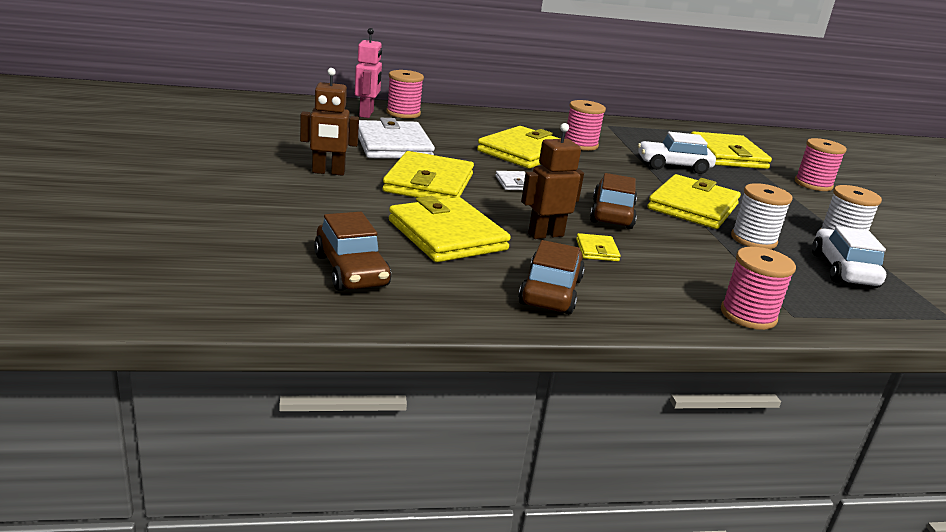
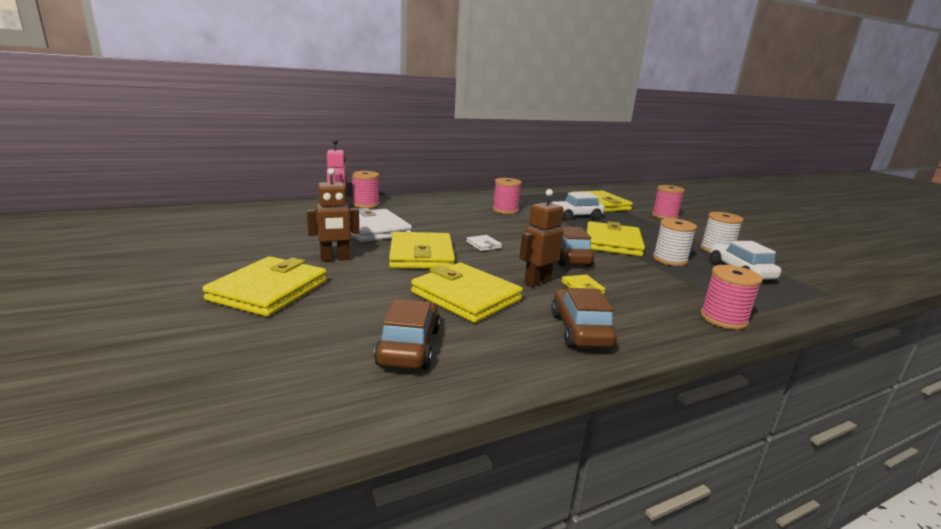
camera: 15 degrees left, 5 degrees down
(351, 270) = (409, 347): brown car -> brown car turned 135 degrees counterclockwise
(523, 152) = (472, 221): yellow wallet -> yellow wallet (269, 290)

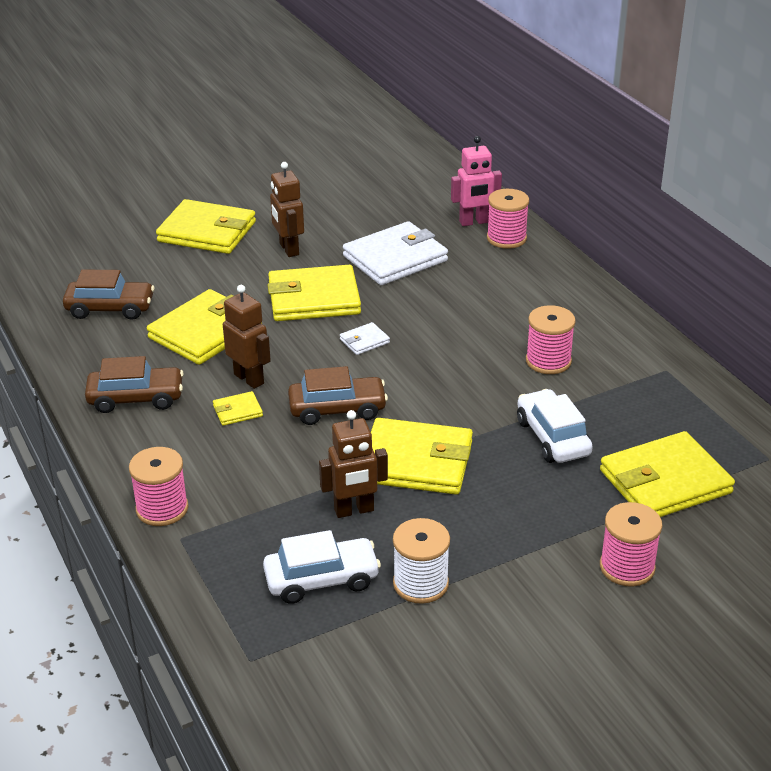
camera: 90 degrees right, 15 degrees up
(669, 260) = (354, 510): white spool -> brown robot

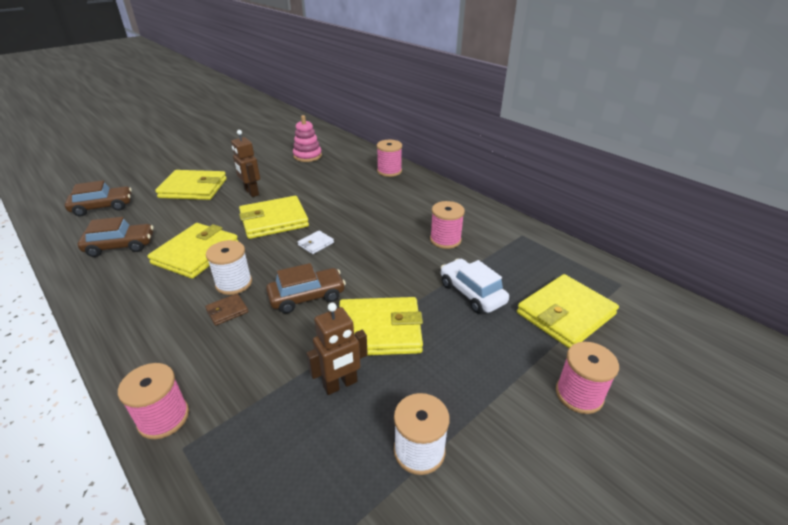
camera: 15 degrees left, 0 degrees up
(136, 398) = (140, 314): brown car -> brown car (103, 207)
(237, 411) = (227, 311): yellow wallet -> brown wallet
(249, 379) = (234, 283): brown robot -> white spool
(322, 580) = (327, 467): white car -> none
(384, 194) = (307, 156): none -> pink stacking toy
(395, 258) = (323, 190): white wallet -> none
(474, 222) = (366, 165): pink robot -> none

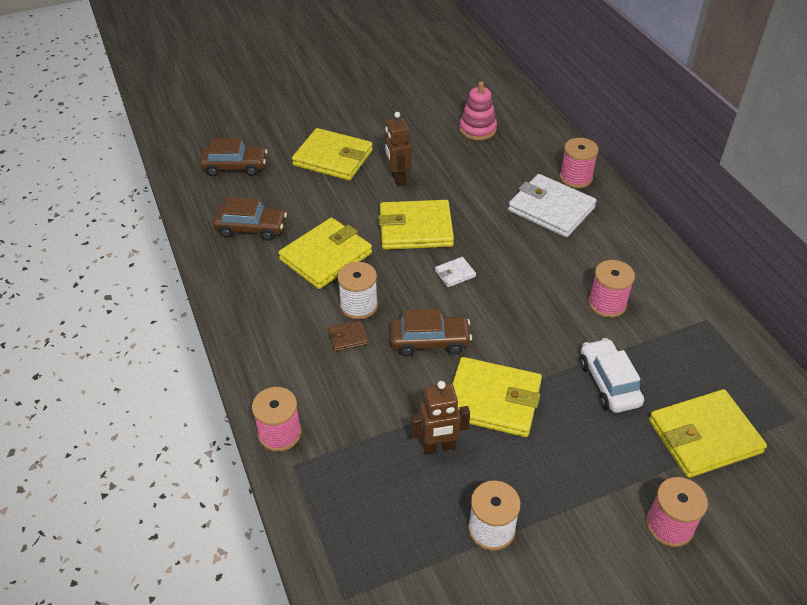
camera: 20 degrees right, 10 degrees up
(378, 191) = (551, 209): none -> white wallet

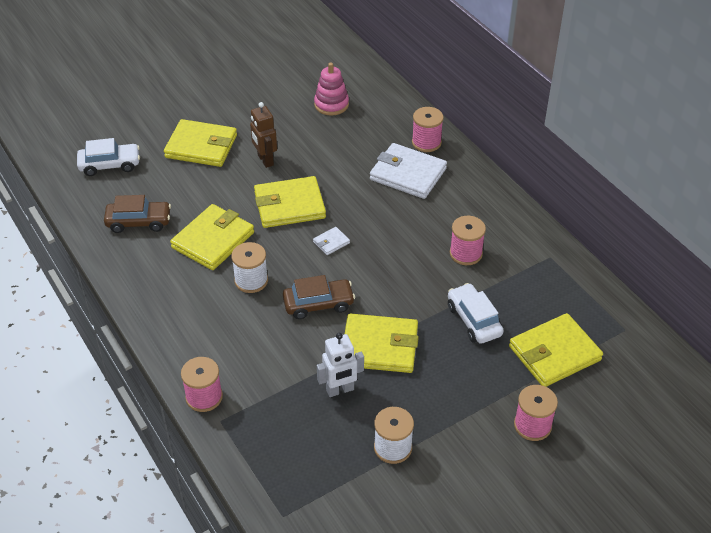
camera: 10 degrees left, 0 degrees up
(235, 167) = (110, 165): brown car -> white car
(347, 337) = (246, 309): brown wallet -> none
(438, 447) = (340, 390): brown robot -> white robot

